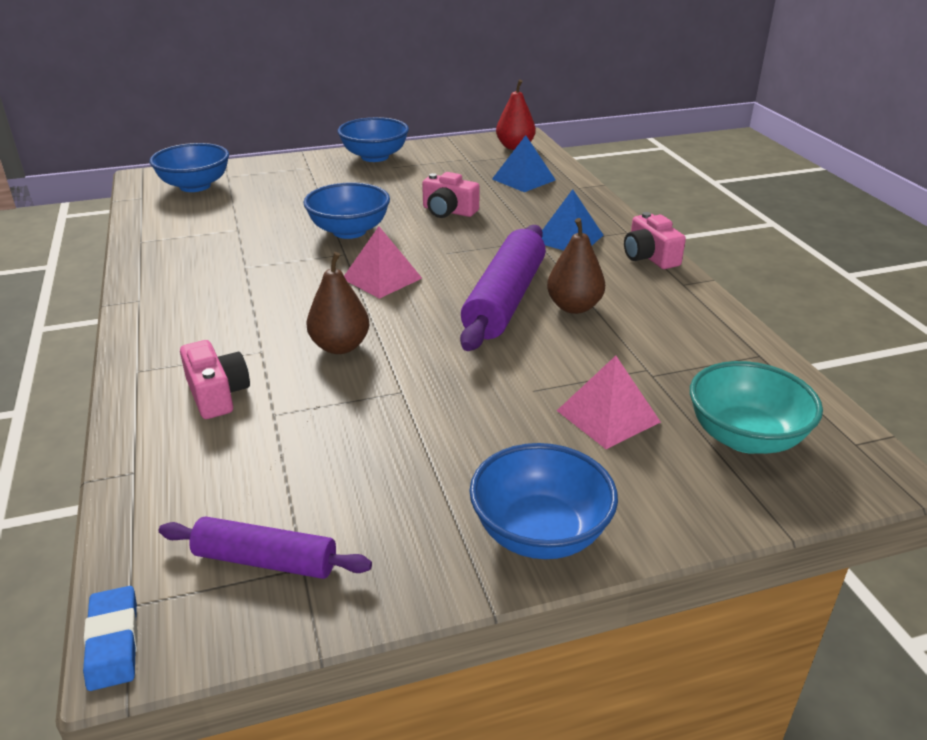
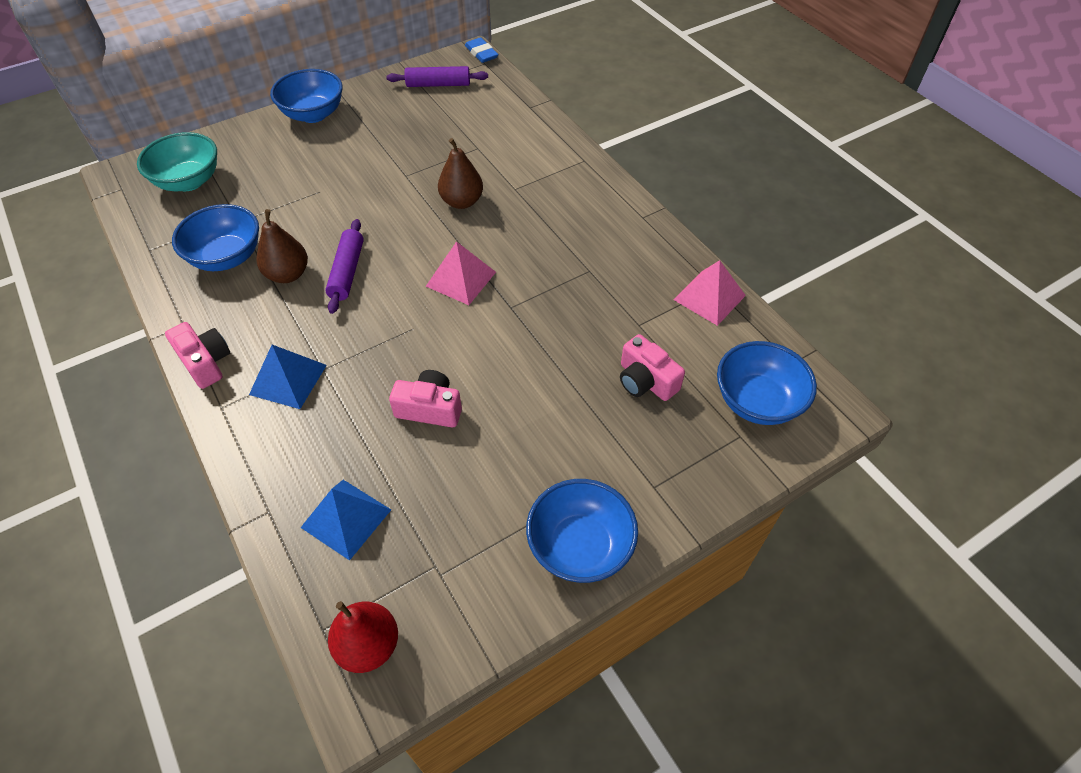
camera: 165 degrees right, 20 degrees up
(217, 394) = (520, 154): pink camera -> pink camera (645, 381)
(349, 231) = (524, 344): blue bowl -> blue bowl (227, 257)
(505, 300) = (347, 272): purple rolling pin -> purple rolling pin, size x0.59
(608, 416) = (272, 181): pink pyramid -> pink pyramid (709, 297)

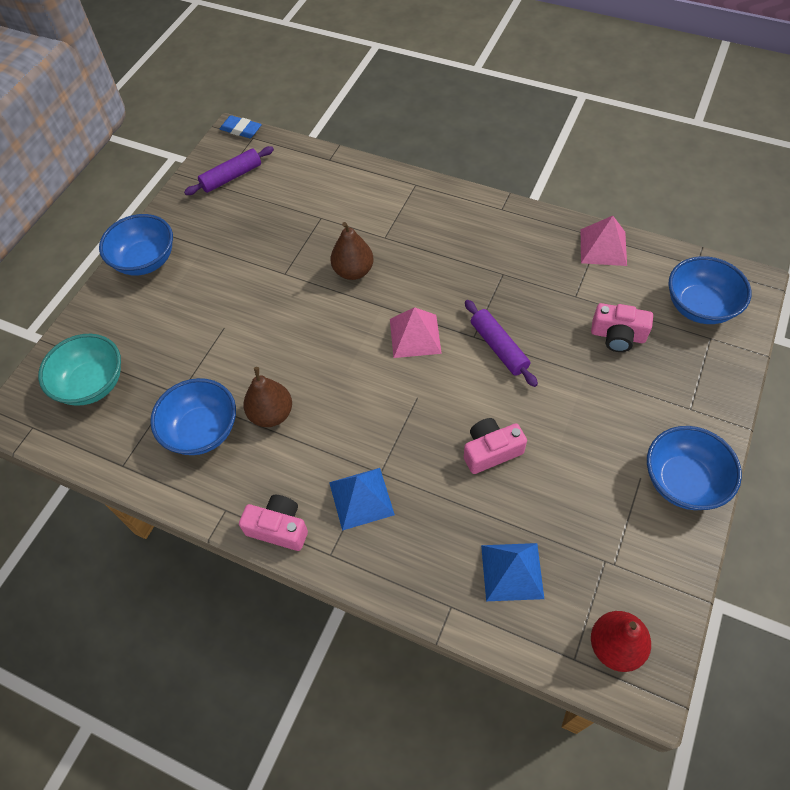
camera: 30 degrees left, 5 degrees up
(347, 272) = (319, 383): purple rolling pin -> purple rolling pin (499, 347)

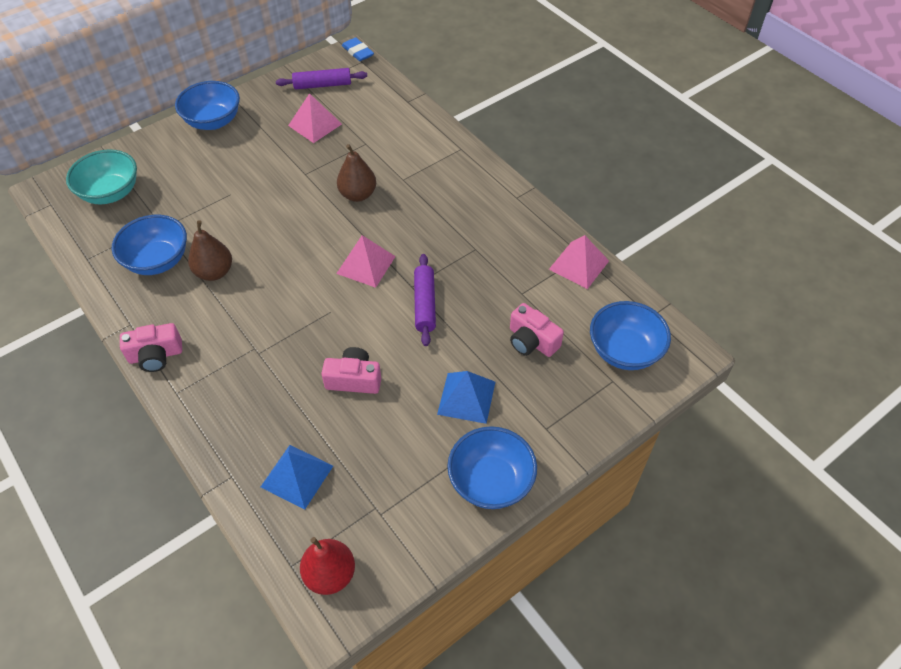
camera: 25 degrees right, 5 degrees down
(255, 220) = (315, 124): none -> pink pyramid
(278, 528) = (156, 355): pink camera -> pink camera turned 120 degrees clockwise
(361, 498) = (230, 364): blue pyramid -> blue pyramid (466, 398)

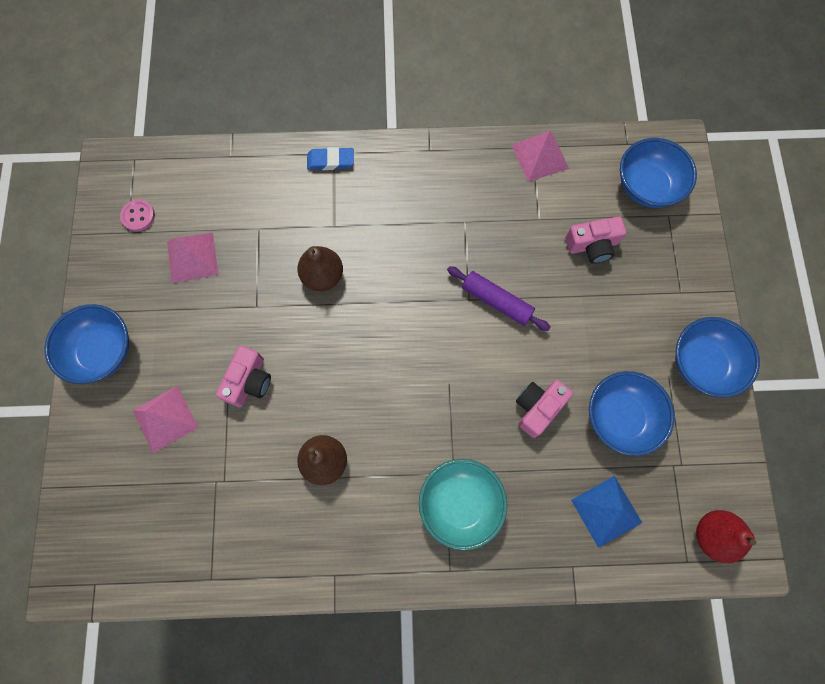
camera: 55 degrees left, 20 degrees up
(111, 193) = (129, 511): turquoise bowl -> turquoise bowl (460, 504)
(156, 355) = (392, 569): pink camera -> pink camera (249, 381)
(158, 260) = (268, 508): blue bowl -> blue bowl (620, 417)
(322, 85) = (138, 216): purple rolling pin -> pink button
(358, 52) = (115, 154): blue eraser -> blue eraser (330, 161)
(366, 264) = (416, 321): pink pyramid -> pink pyramid (165, 418)
(466, 398) = (615, 331): blue pyramid -> none

